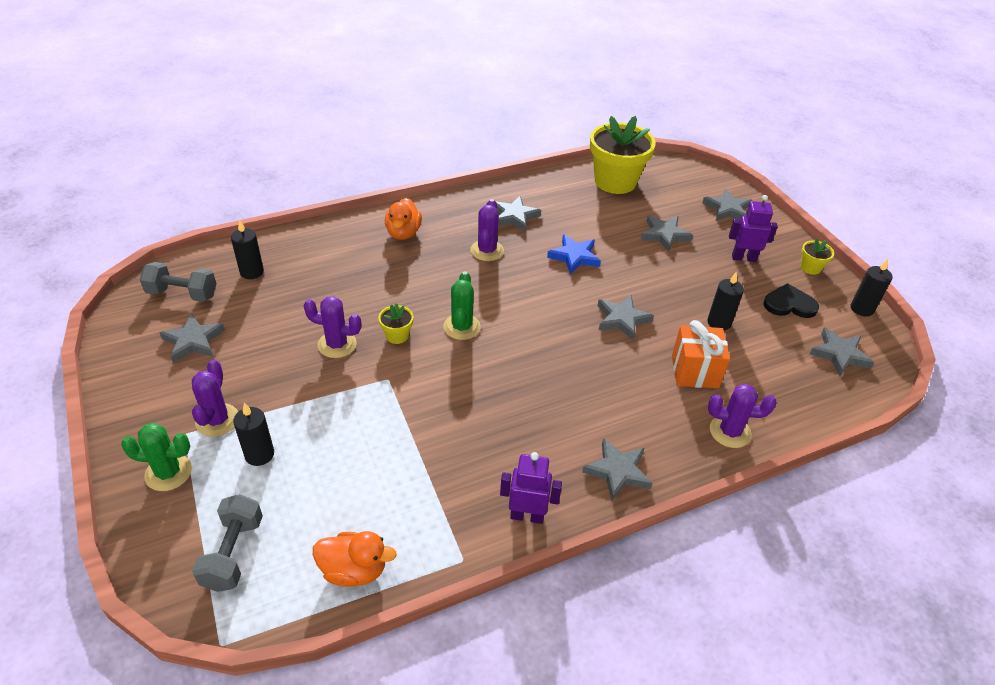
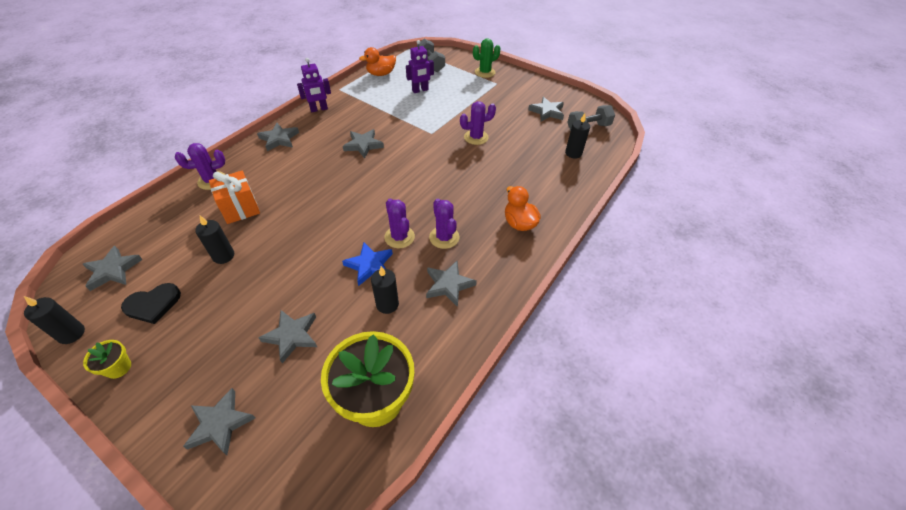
camera: 150 degrees right, 5 degrees up
(217, 420) = (490, 91): purple cactus -> purple cactus (399, 237)
(259, 454) = (457, 88): black candle -> black candle (387, 304)
(397, 335) = (448, 154): yellow flower pot -> none
(461, 327) = (415, 174): green cactus -> none
(622, 319) = (306, 225): grey star -> grey star (363, 145)
(743, 258) = (199, 345): purple robot -> purple robot (420, 90)

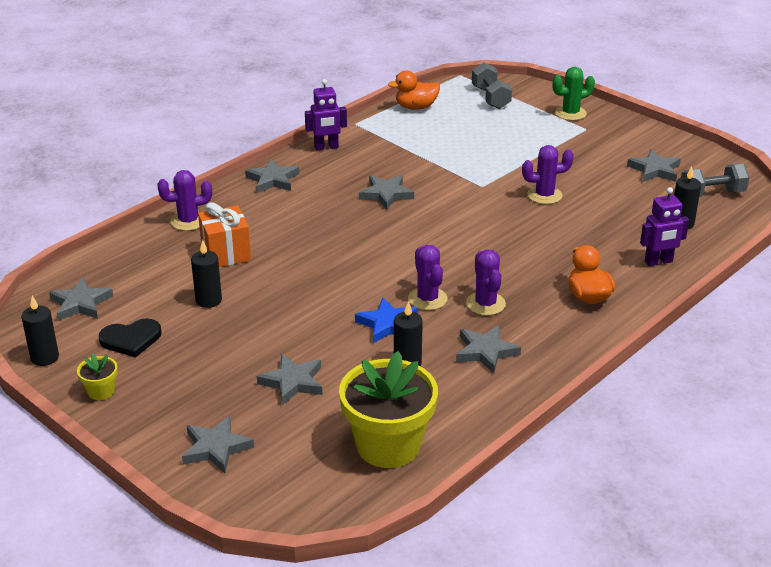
camera: 10 degrees right, 15 degrees down
(420, 90) = (471, 131): purple robot -> purple robot (658, 262)

